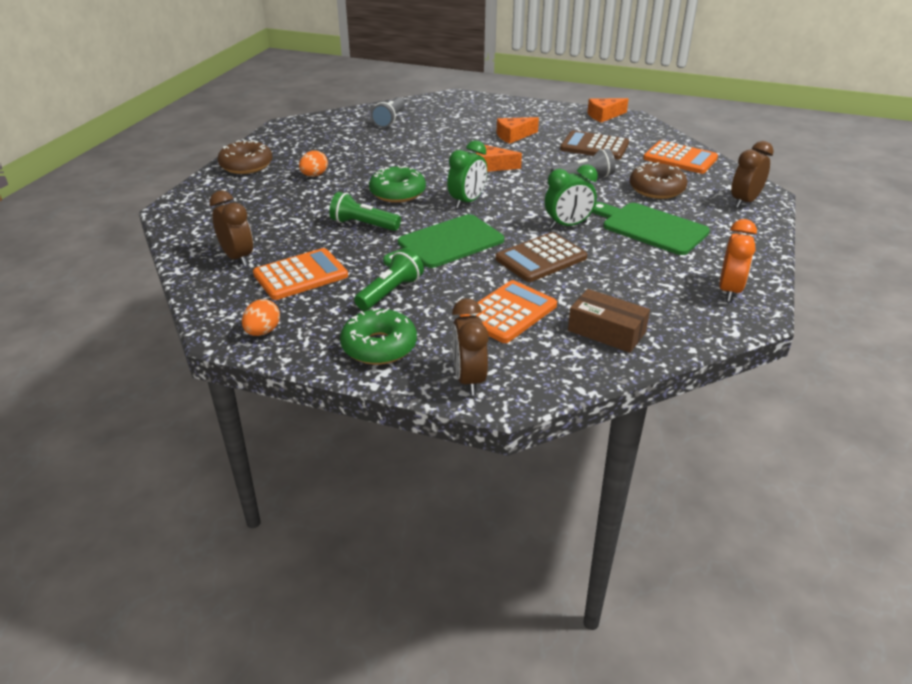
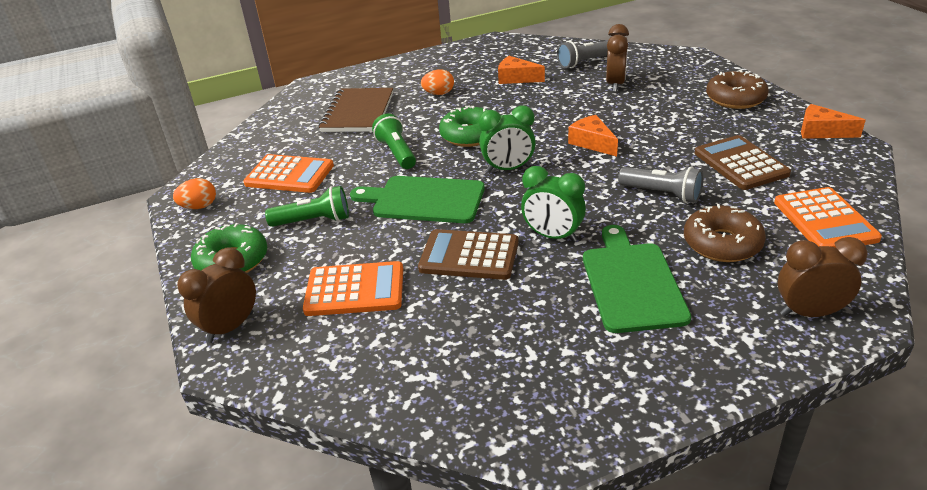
camera: 50 degrees right, 0 degrees up
(237, 258) = (281, 141): brown clock -> brown clock (615, 84)
(246, 165) = (410, 67): brown donut -> brown donut (735, 98)
(268, 212) = (358, 112): none -> brown notebook
(513, 136) = (672, 119): orange cheese -> orange cheese (516, 78)
(606, 331) = (391, 360): brown box -> none
(729, 291) = (582, 402): orange clock -> none

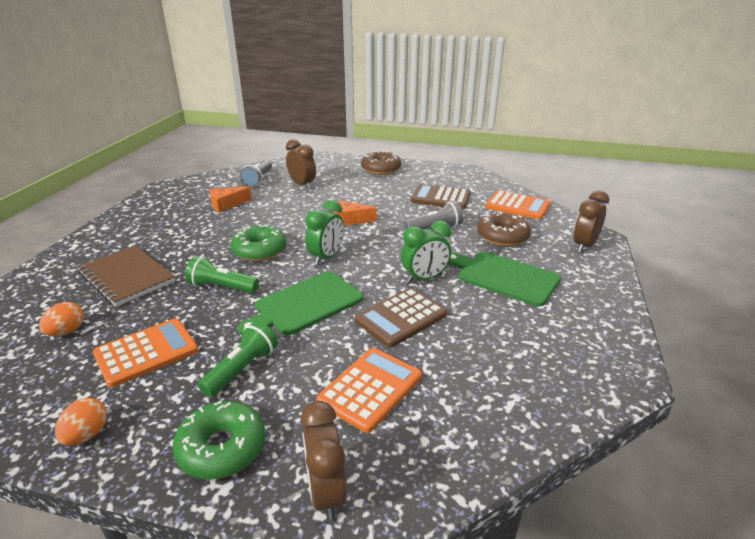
camera: 55 degrees left, 5 degrees down
(439, 94) = (180, 236): orange egg -> orange egg (66, 332)
(821, 132) = (446, 170): orange cheese -> none

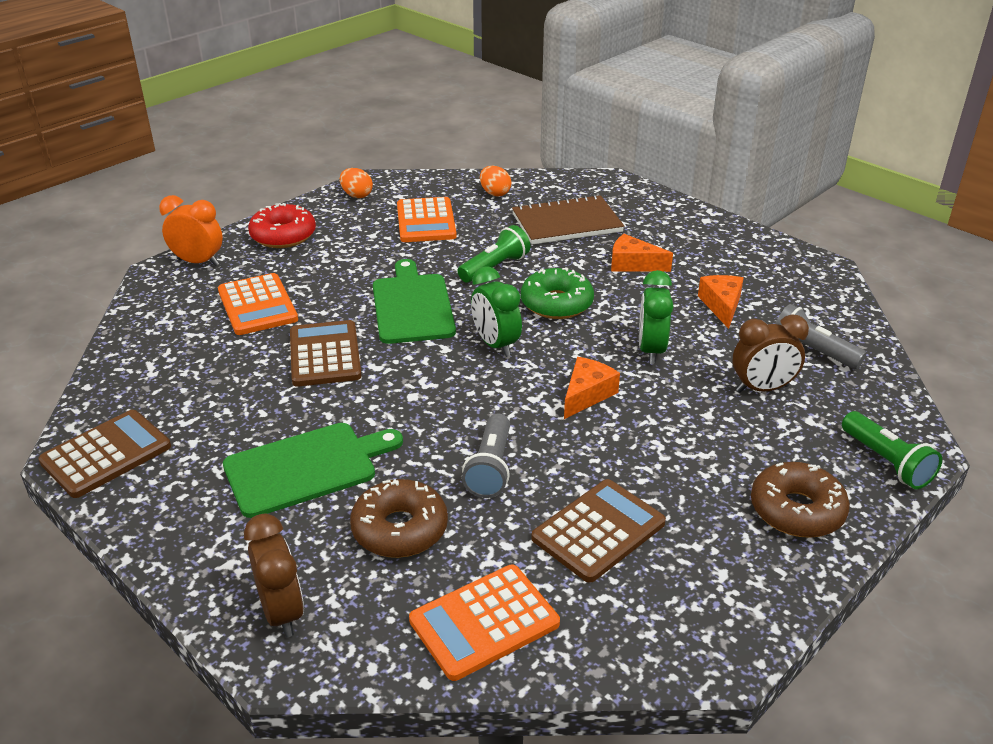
camera: 120 degrees right, 5 degrees up
(187, 238) = (633, 264): none -> orange cheese
(222, 448) = (283, 235): green donut -> red donut
(242, 369) = (354, 256): green flashlight -> green flashlight (886, 462)
(326, 493) = (198, 262): brown clock -> orange clock
(424, 278) = (374, 400): green clock -> green clock (651, 350)
(605, 360) = (106, 454): none -> brown calculator

